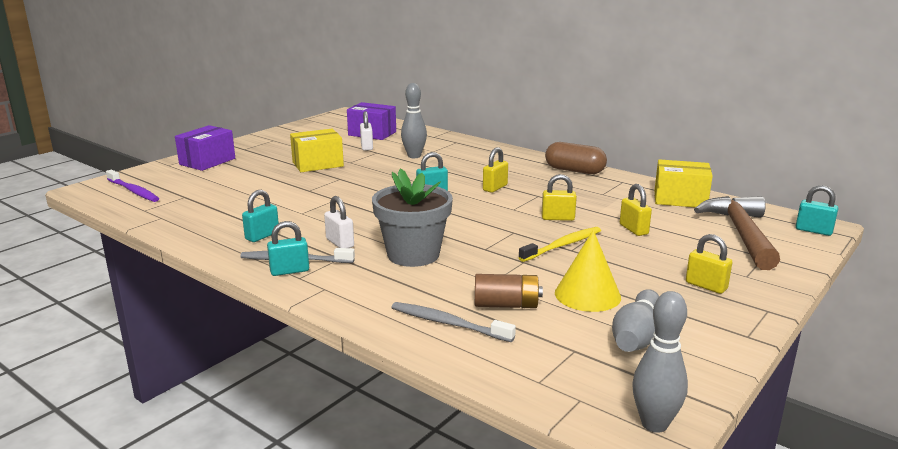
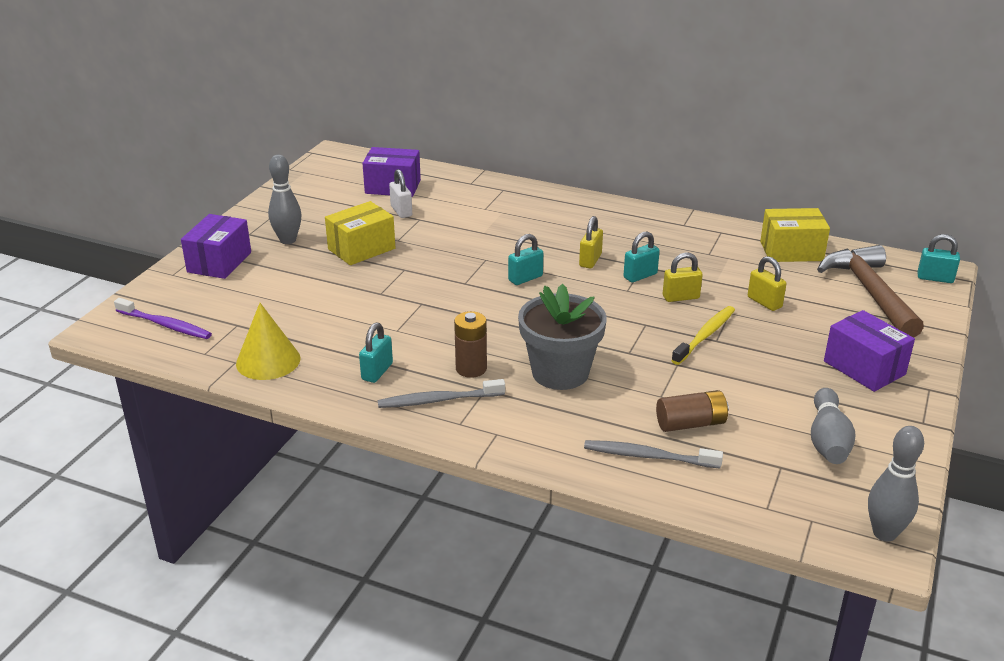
camera: 15 degrees left, 10 degrees up
(289, 271) = (443, 416): turquoise padlock -> turquoise padlock (640, 276)
(340, 243) = (471, 368): white padlock -> brown battery
(414, 156) = (468, 220): grey bowling pin -> grey bowling pin (288, 240)
(574, 170) = (662, 221): brown capsule -> none
(587, 295) = (760, 397): yellow cone -> yellow cone (268, 361)
(706, 286) = (864, 368): yellow padlock -> purple box

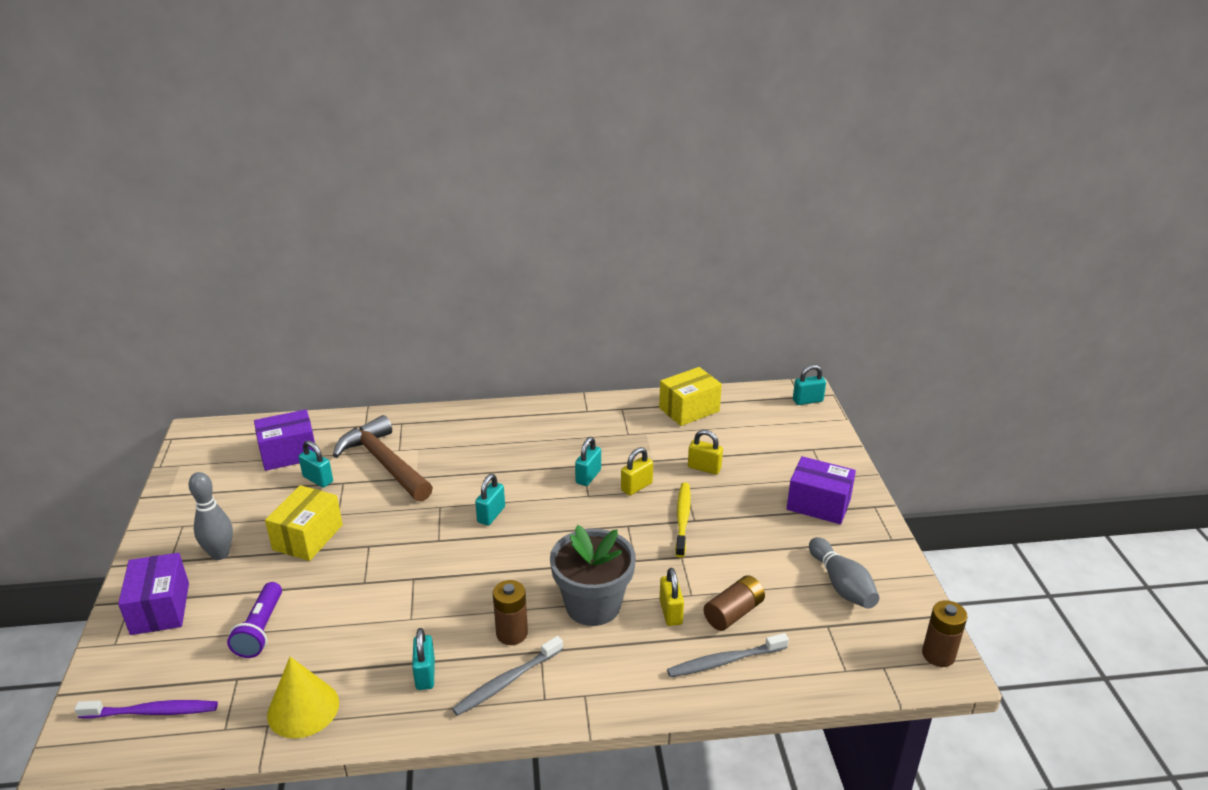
camera: 30 degrees left, 0 degrees up
(278, 299) = (261, 630): none -> purple flashlight
(401, 211) = (318, 479): white padlock -> turquoise padlock
(590, 260) = (535, 475): yellow padlock -> yellow padlock (670, 612)
(870, 293) = (773, 430): brown hammer -> brown hammer (384, 463)
(884, 533) = (938, 655): grey bowling pin -> brown battery

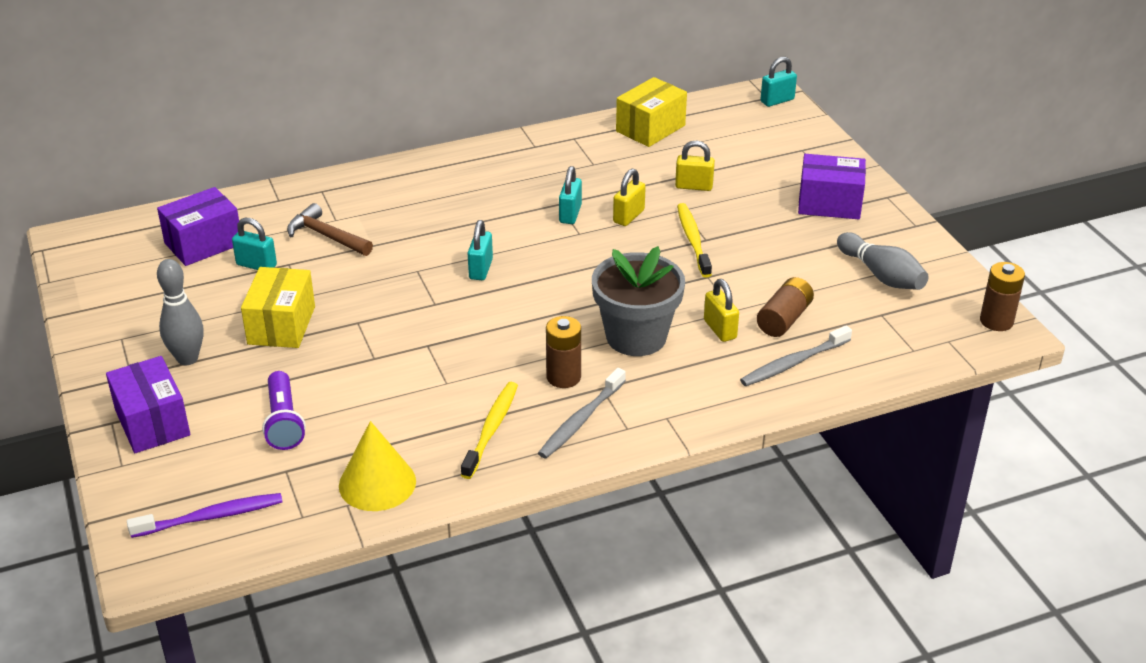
camera: 15 degrees left, 5 degrees up
(384, 463) = (327, 236): brown hammer -> brown hammer, size x0.61
(425, 674) = (491, 429): turquoise padlock -> yellow toothbrush

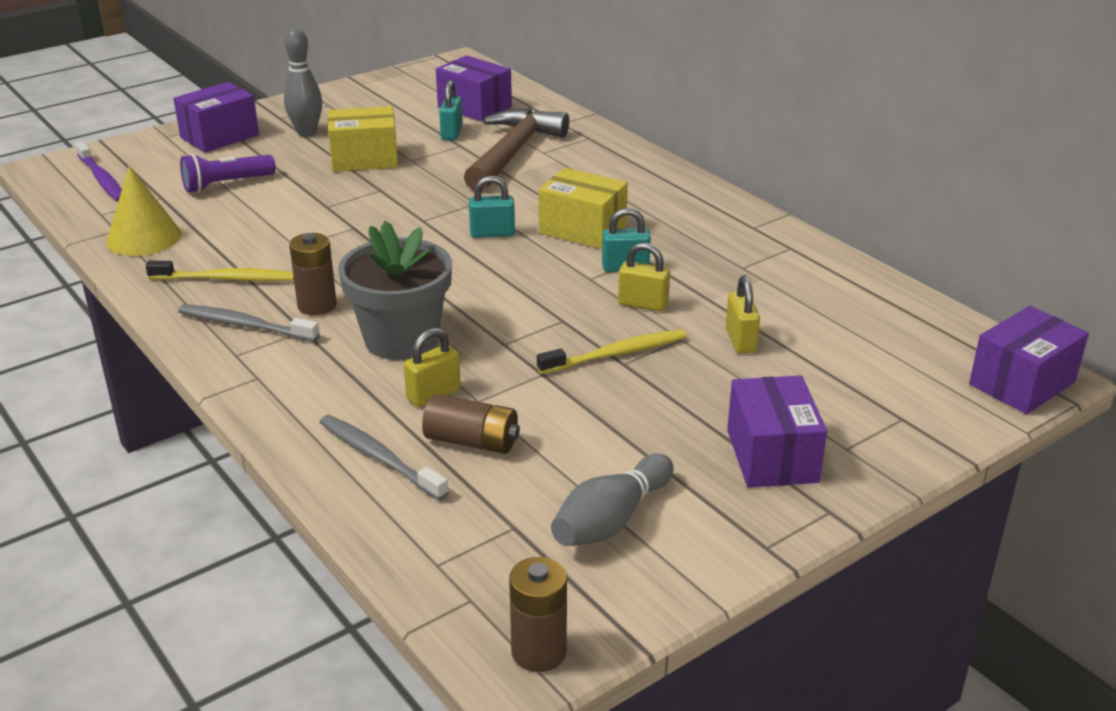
camera: 75 degrees right, 5 degrees down
(327, 236) = (513, 153): brown hammer -> brown hammer, size x1.64
(650, 128) = (855, 293): yellow box -> yellow box (582, 229)
(777, 100) = (1022, 383): turquoise padlock -> purple box

